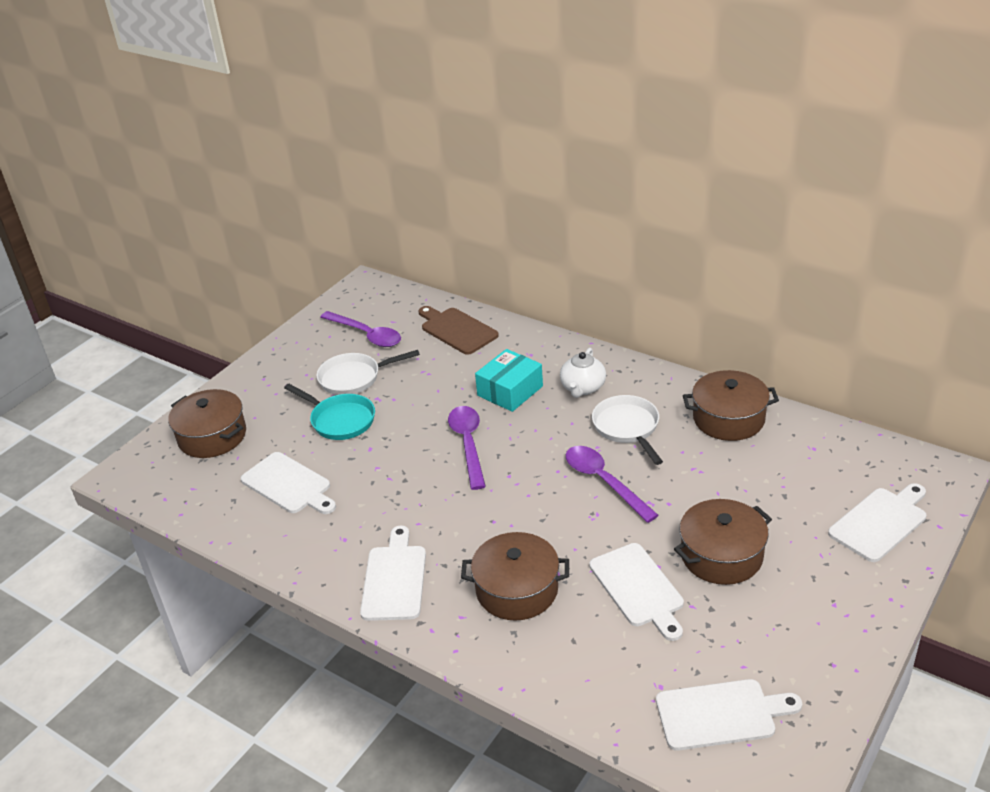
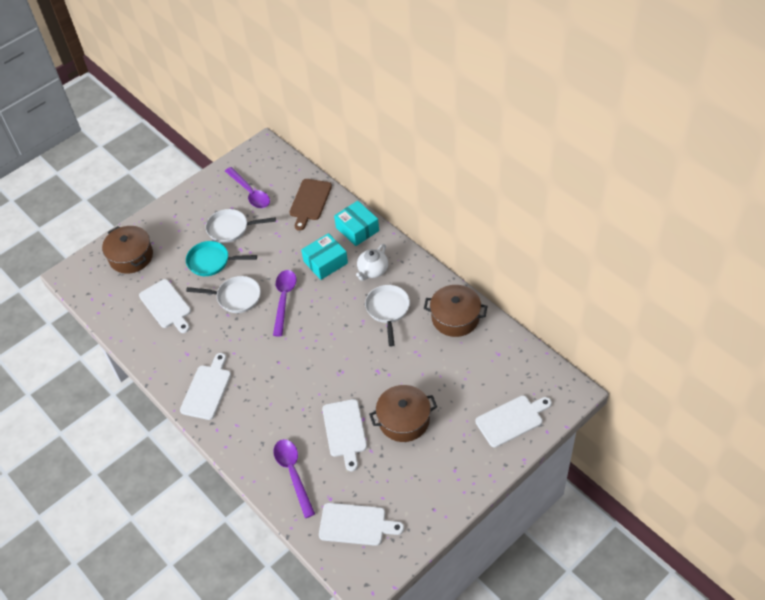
camera: 15 degrees right, 15 degrees up
(340, 420) = (212, 262): turquoise pan -> turquoise pan turned 135 degrees clockwise
(393, 455) = (236, 297): none -> white pan
(457, 330) = (310, 202): brown cutting board -> brown cutting board turned 135 degrees counterclockwise
(517, 590) = (274, 414): brown pot -> none
(538, 347) = (357, 229): none -> turquoise box
(604, 482) = (356, 349): purple spoon -> purple spoon (293, 473)

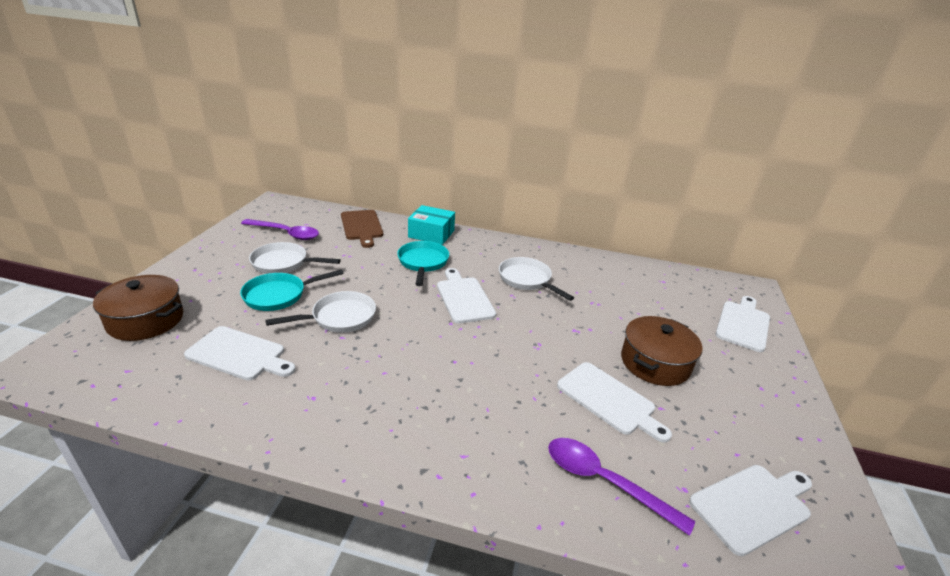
camera: 40 degrees left, 20 degrees down
(207, 389) = (379, 429): white cutting board -> white cutting board (464, 298)
(231, 228) = (283, 263): white pan -> white pan turned 45 degrees clockwise
(284, 299) = (405, 303): purple spoon -> none
(325, 262) = (423, 263): turquoise box -> turquoise pan
(372, 270) = (478, 257): white teapot -> none
(455, 318) = (594, 268): brown pot -> none

